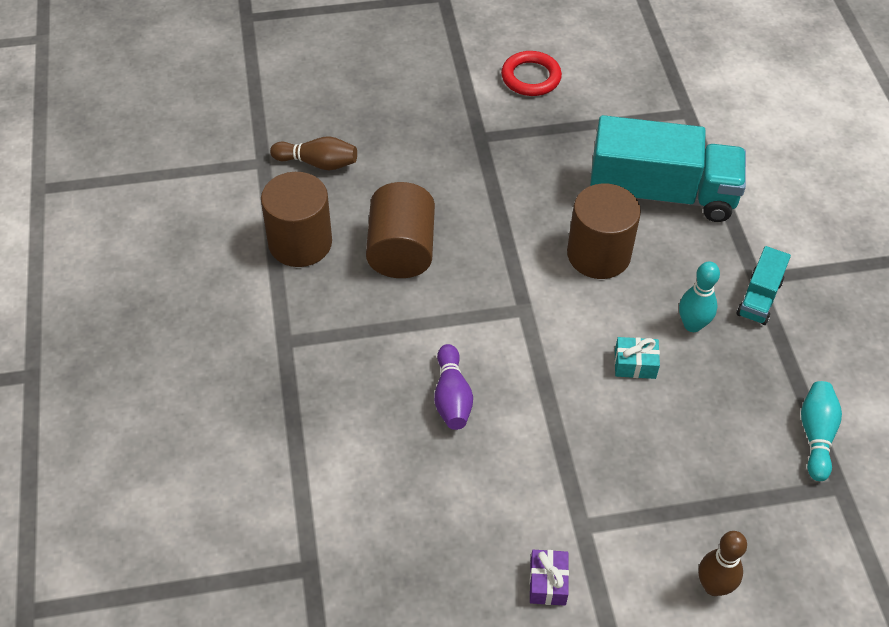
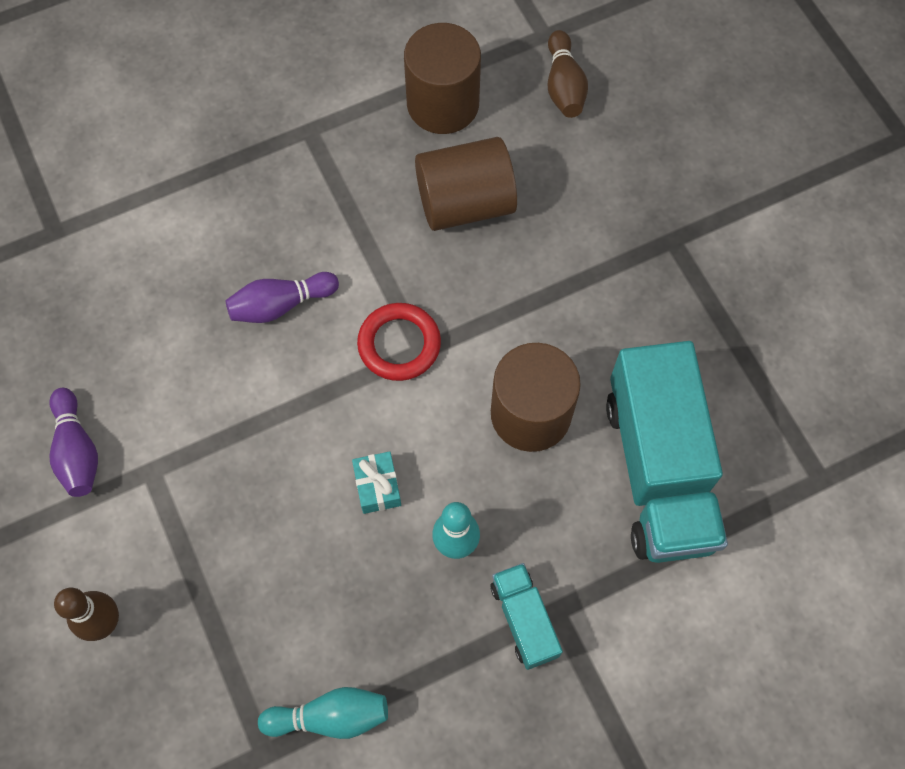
camera: 75 degrees right, 15 degrees up
(531, 77) = (801, 272): red ring -> red ring (399, 344)
(547, 583) = (77, 450): purple gift -> purple bowling pin
(759, 298) = (524, 619): turquoise truck -> turquoise truck turned 60 degrees clockwise

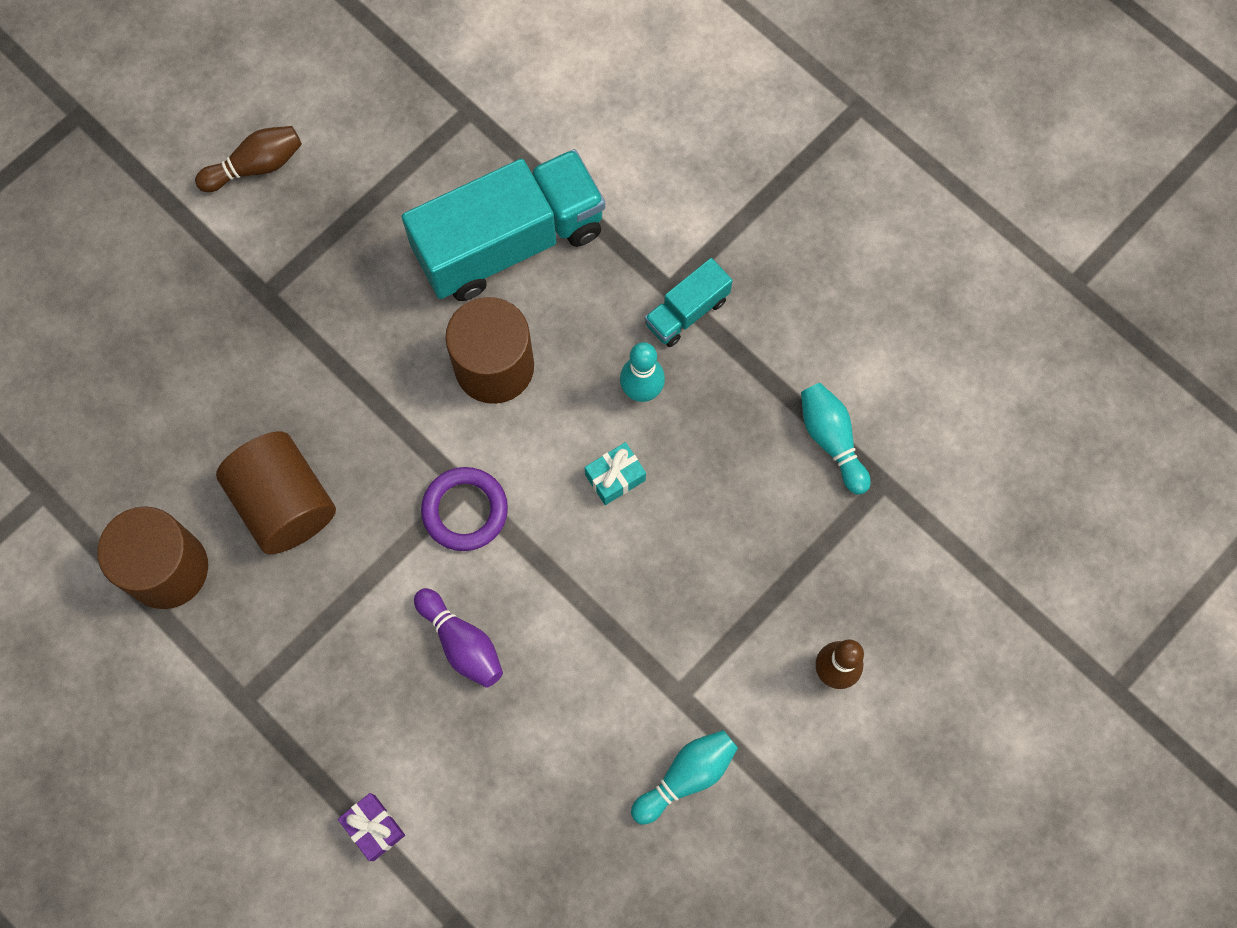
camera: 110 degrees left, 5 degrees up
(77, 450) = (686, 776): purple bowling pin -> turquoise bowling pin
(161, 194) = (374, 828): none -> purple gift
(399, 344) = (465, 510): red ring -> purple ring
(564, 86) = (107, 451): brown bowling pin -> brown bowling pin (256, 166)

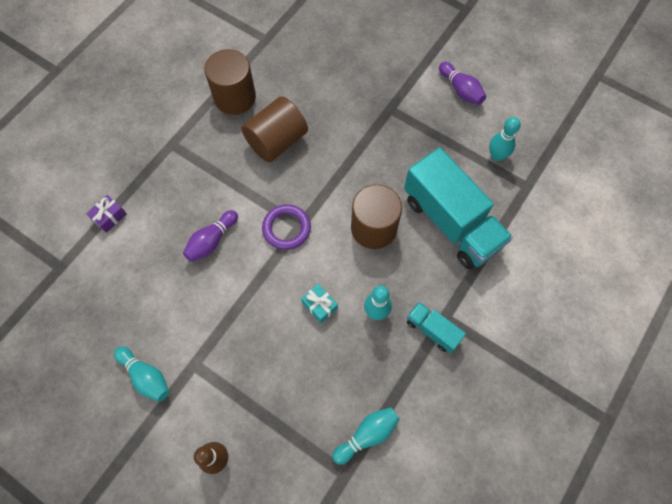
camera: 80 degrees right, 5 degrees down
(256, 166) = (461, 90): brown bowling pin -> purple bowling pin
(402, 142) = (496, 156): none -> turquoise bowling pin

